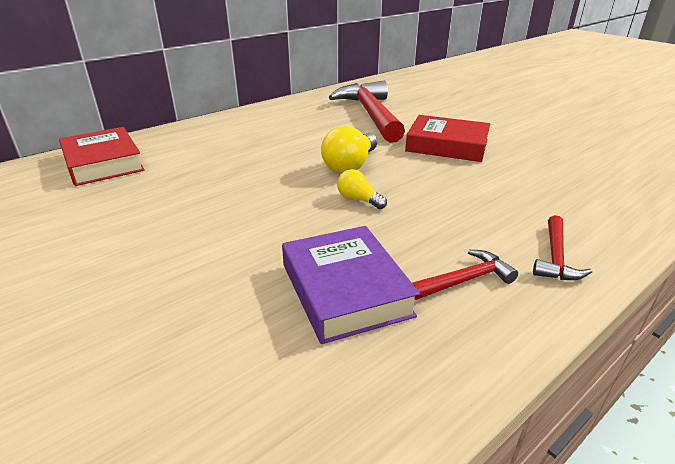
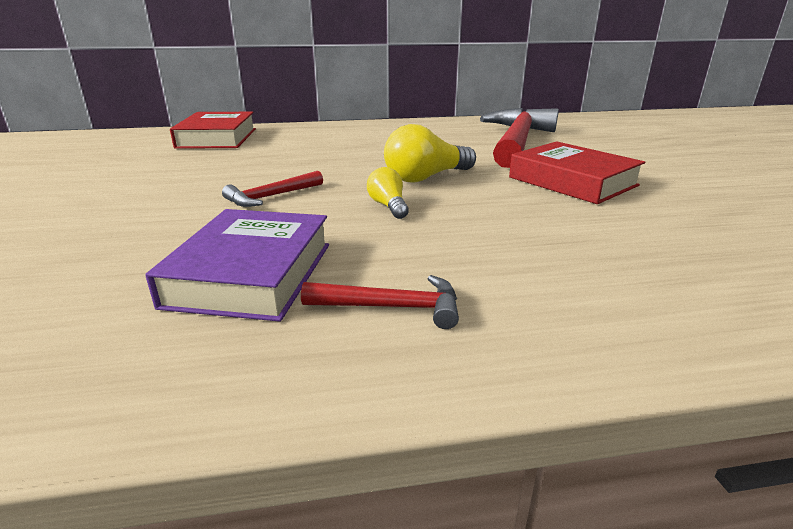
camera: 30 degrees right, 5 degrees down
(555, 257) = (557, 324): red hammer -> red hammer (271, 197)

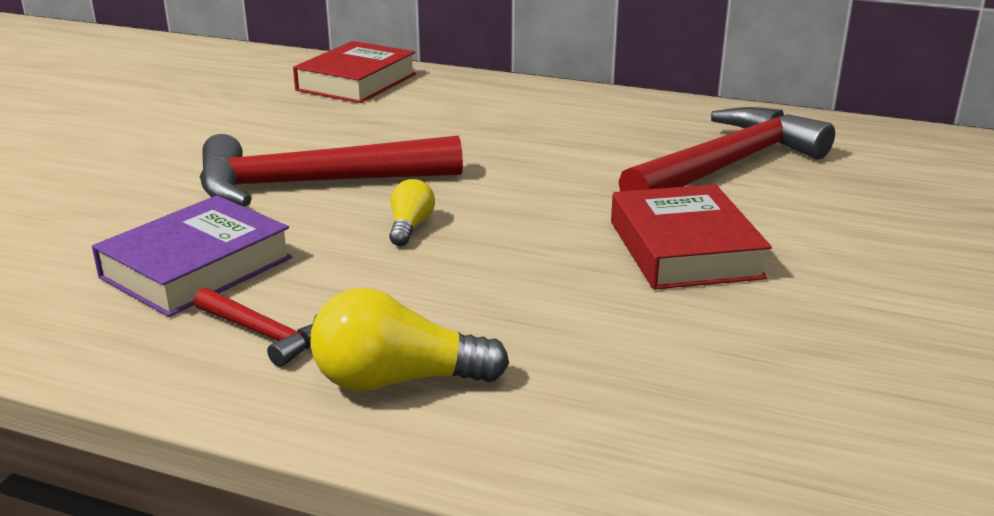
camera: 30 degrees right, 0 degrees up
(271, 197) = (312, 184): red hammer -> red hammer, size x2.22
(426, 177) = (508, 198): yellow light bulb -> yellow light bulb (397, 380)

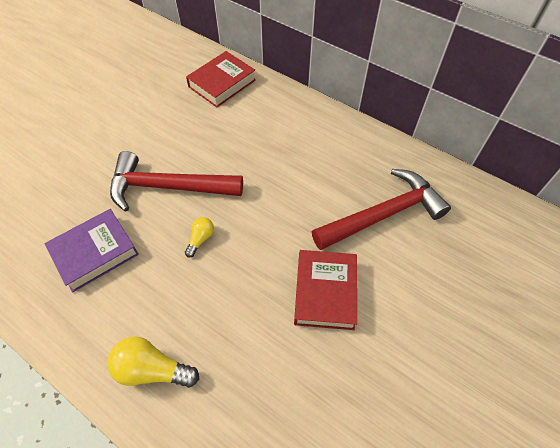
camera: 15 degrees right, 30 degrees up
(264, 334) = (108, 316): red hammer -> none

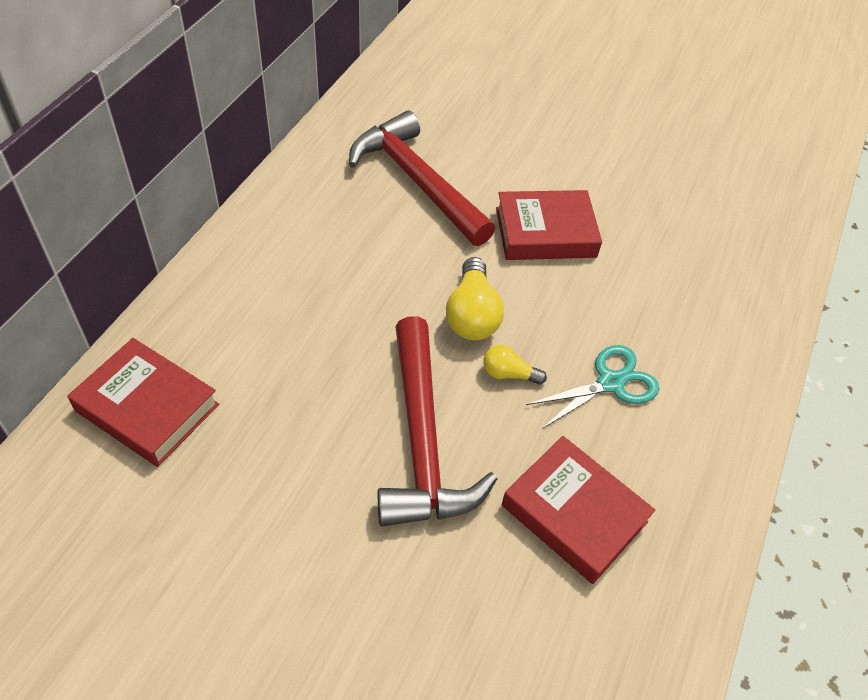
camera: 105 degrees left, 5 degrees down
(95, 252) = (574, 514): purple book -> red book
(152, 369) = (706, 388): yellow light bulb -> yellow light bulb (472, 315)
(176, 300) = (610, 383): none -> turquoise scissors

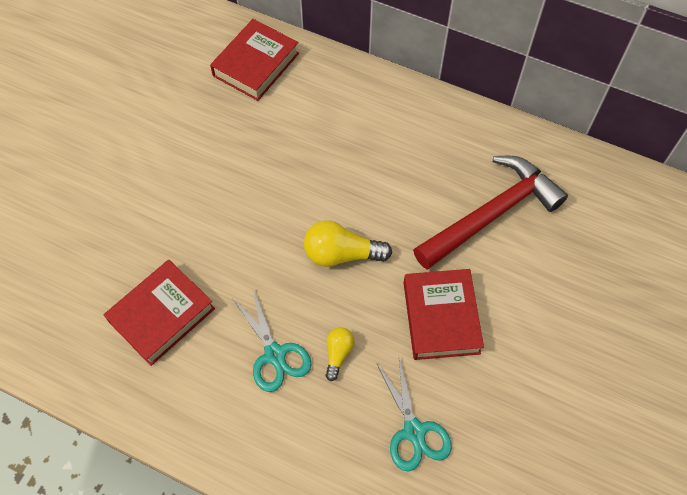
camera: 95 degrees right, 10 degrees up
(422, 441) = (225, 219): red hammer -> none
(508, 374) = (283, 278): yellow light bulb -> yellow light bulb (338, 354)
(674, 263) = (414, 431): none -> turquoise scissors

